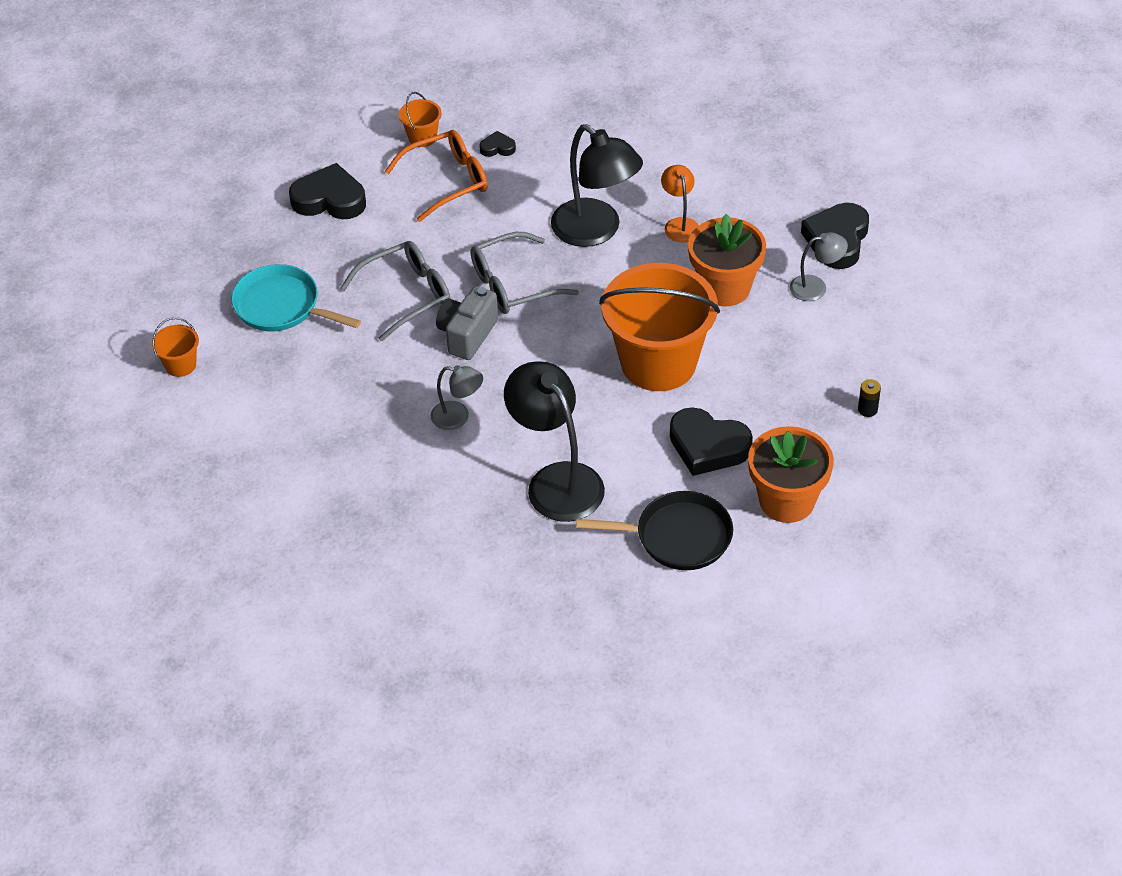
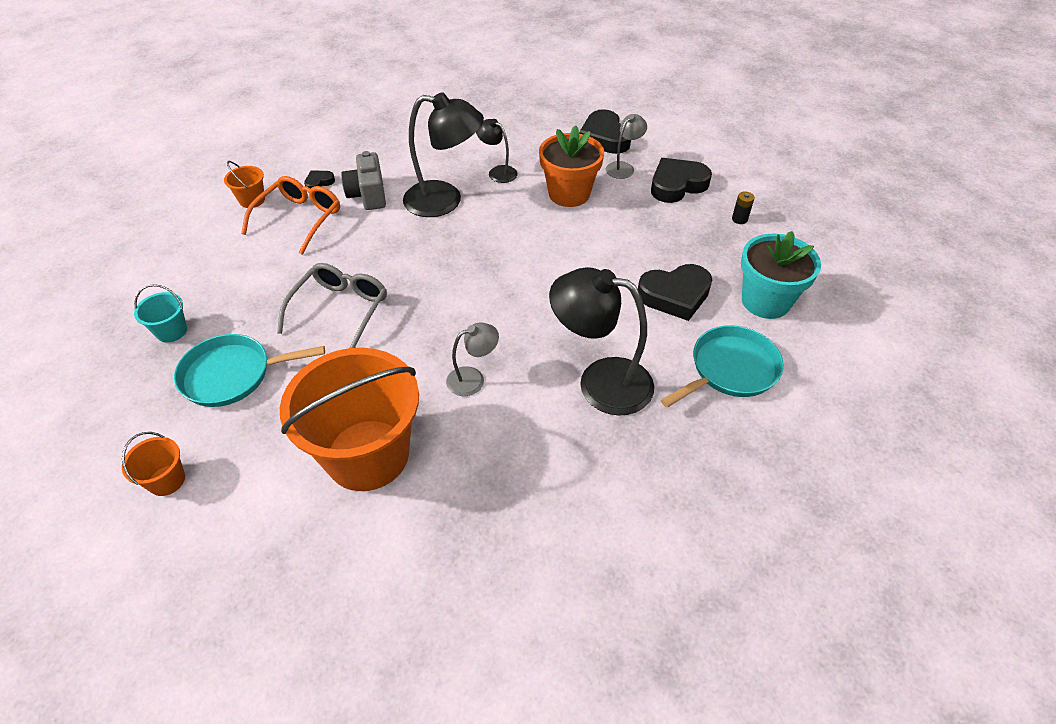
camera: 40 degrees left, 0 degrees up
(264, 241) = (171, 331): none -> turquoise bucket
(329, 199) = (208, 274): black heart -> black heart (677, 185)
(467, 335) = (419, 313): grey camera -> grey camera (368, 195)
(513, 284) = (419, 262): grey glasses -> none
(658, 363) = (579, 260): orange bucket -> orange bucket (367, 455)
(678, 537) = (730, 369): black pan -> turquoise pan
(680, 224) = (498, 172): orange lamp -> black lamp
(787, 501) = (765, 301): orange flower pot -> turquoise flower pot

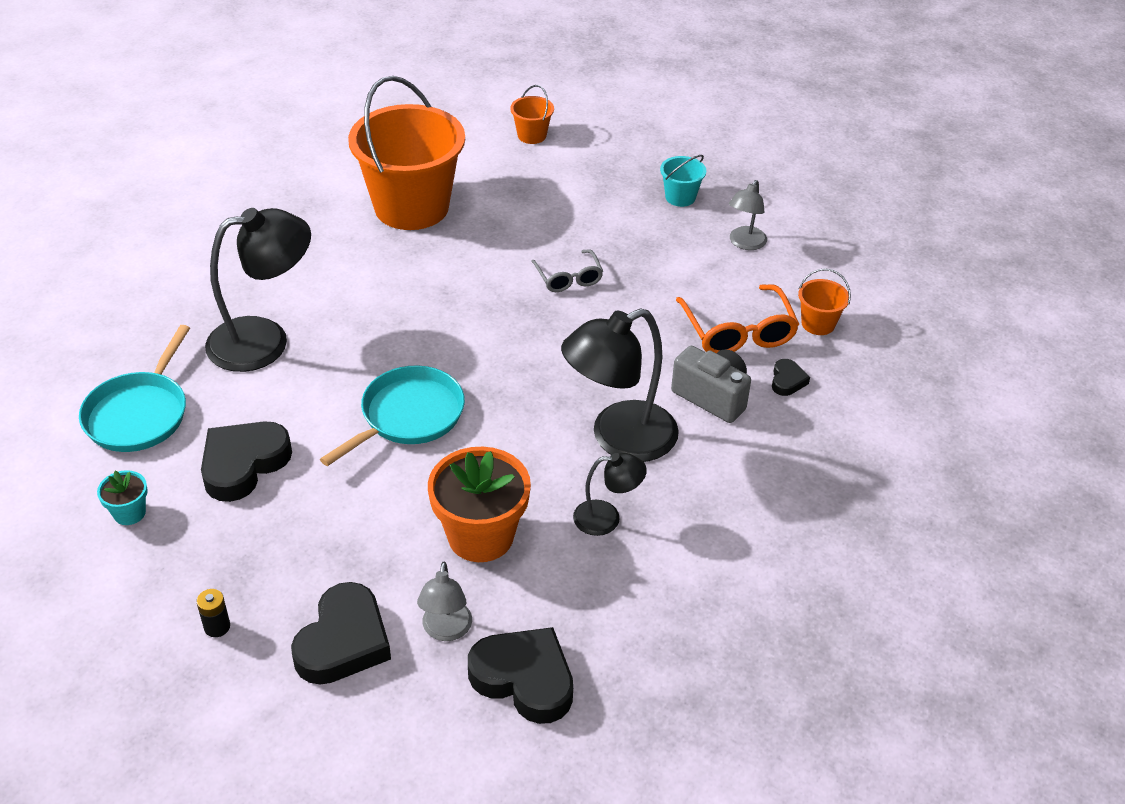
camera: 140 degrees right, 5 degrees down
(232, 375) = (584, 198): turquoise pan -> turquoise pan (408, 416)
(340, 310) = (568, 278): grey glasses -> grey glasses, size x0.62
(473, 379) = (384, 288): grey lamp -> grey lamp (744, 243)
(765, 301) = (129, 513): turquoise flower pot -> turquoise flower pot, size x0.48

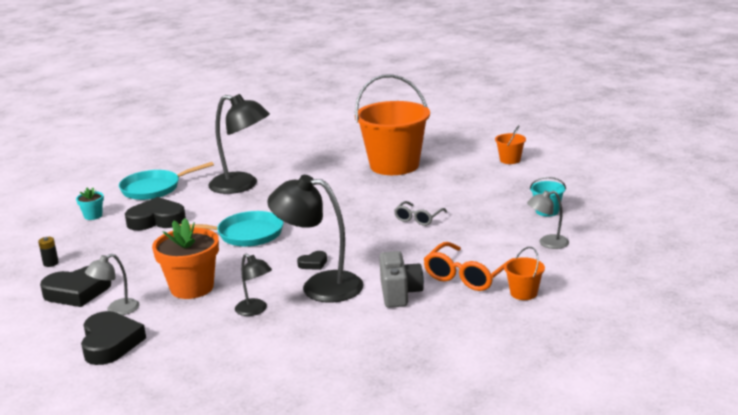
camera: 50 degrees right, 20 degrees down
(787, 381) = (455, 307): black heart -> black heart (313, 263)

